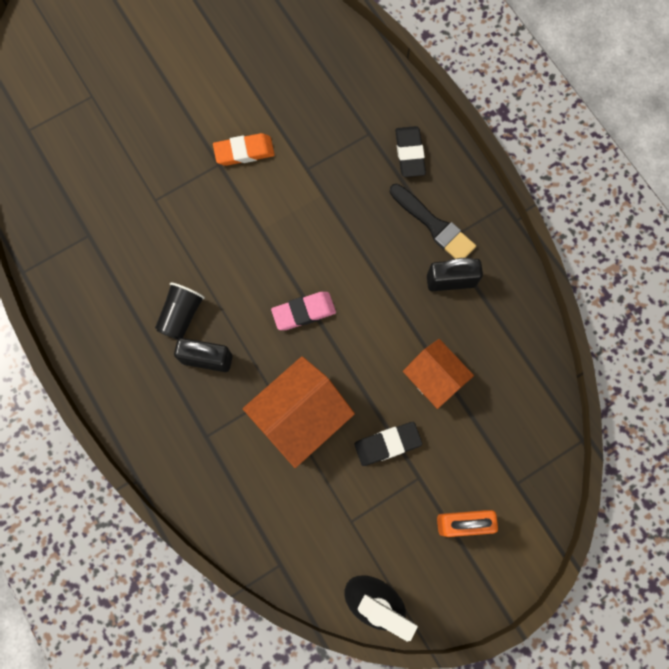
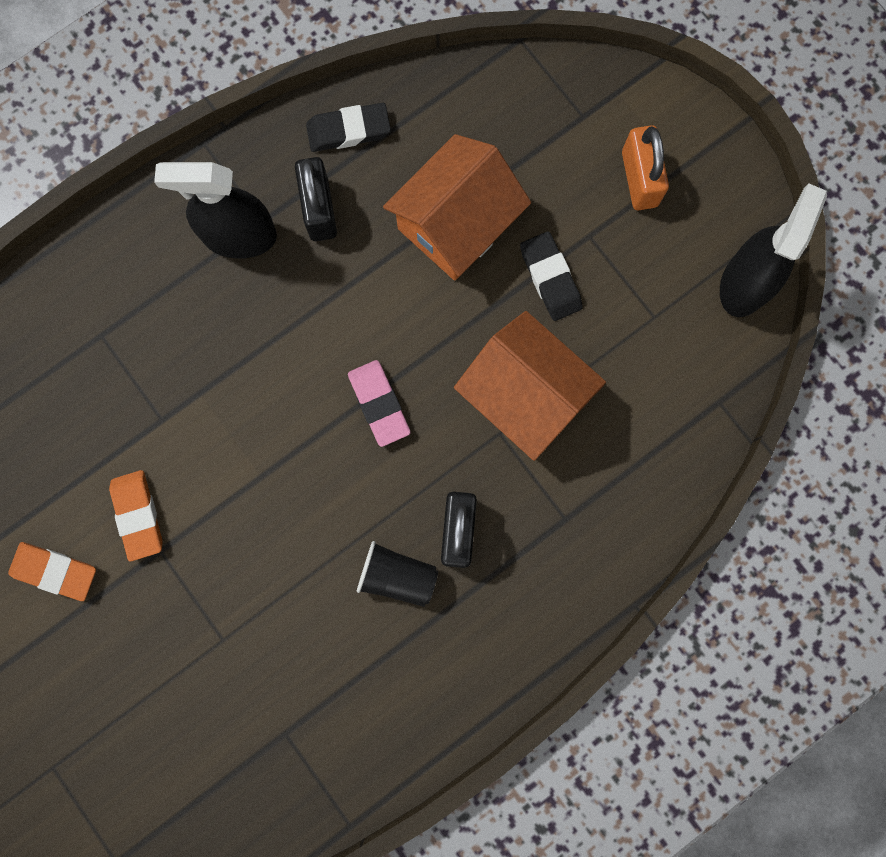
camera: 95 degrees left, 5 degrees up
(214, 101) = (55, 571): none -> orange eraser
(410, 153) = (131, 276): black eraser -> black eraser (348, 130)
(434, 225) = (239, 236): black brush -> black spray bottle
(434, 378) = (456, 223): orange house -> orange house, size x1.53

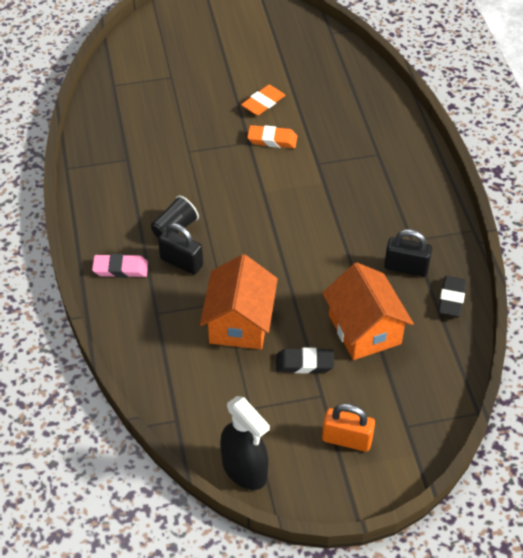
camera: 115 degrees right, 30 degrees down
(239, 236) = (407, 227): black spray bottle -> none
(379, 404) = (274, 254): pink eraser -> pink eraser (120, 269)
(525, 395) = (240, 322): orange house -> orange house turned 60 degrees counterclockwise

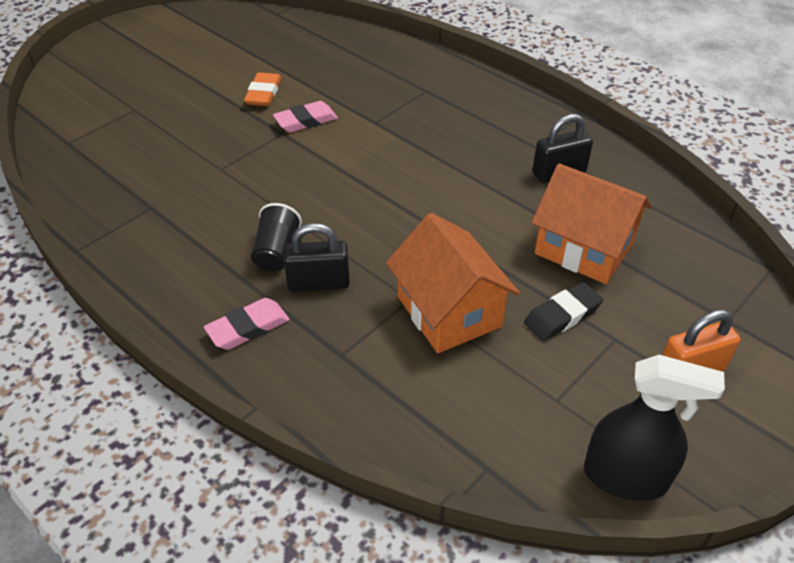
camera: 35 degrees left, 5 degrees down
(272, 140) = (306, 121): orange eraser -> pink eraser
(451, 299) = (630, 179): black eraser -> none

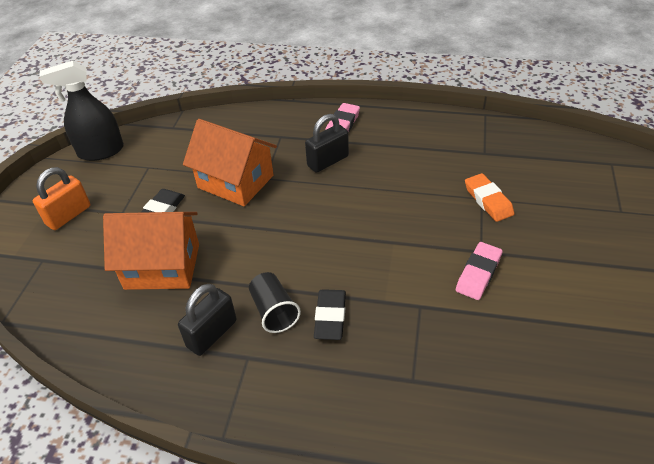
camera: 150 degrees right, 0 degrees up
(264, 93) = (552, 284): orange eraser -> orange eraser (488, 200)
(276, 252) = (372, 165): black cup -> black cup (274, 311)
(451, 143) = (330, 317): none -> black eraser

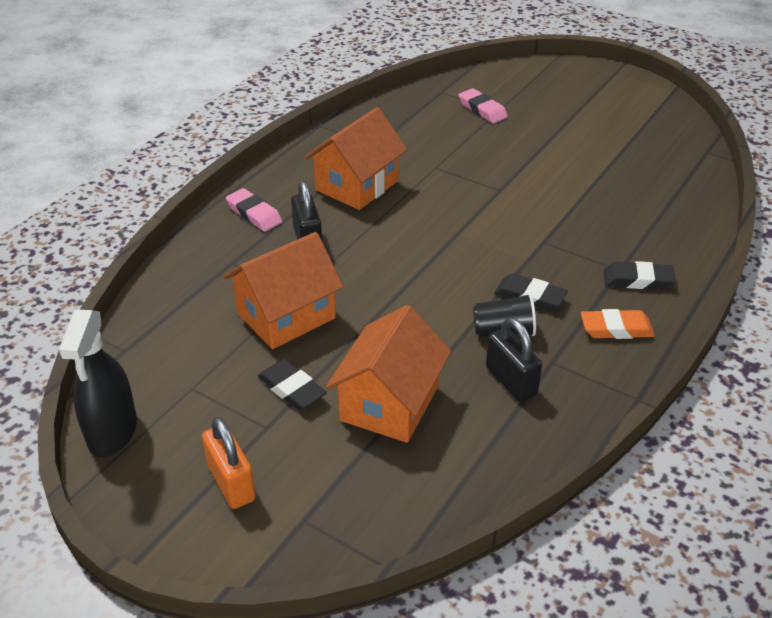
camera: 70 degrees left, 5 degrees down
(404, 400) = (637, 280): none -> black eraser
(416, 162) = (357, 185): none -> orange house
(478, 273) = (525, 200): pink eraser -> pink eraser (482, 110)
(488, 200) = (441, 165): orange eraser -> orange eraser (616, 329)

